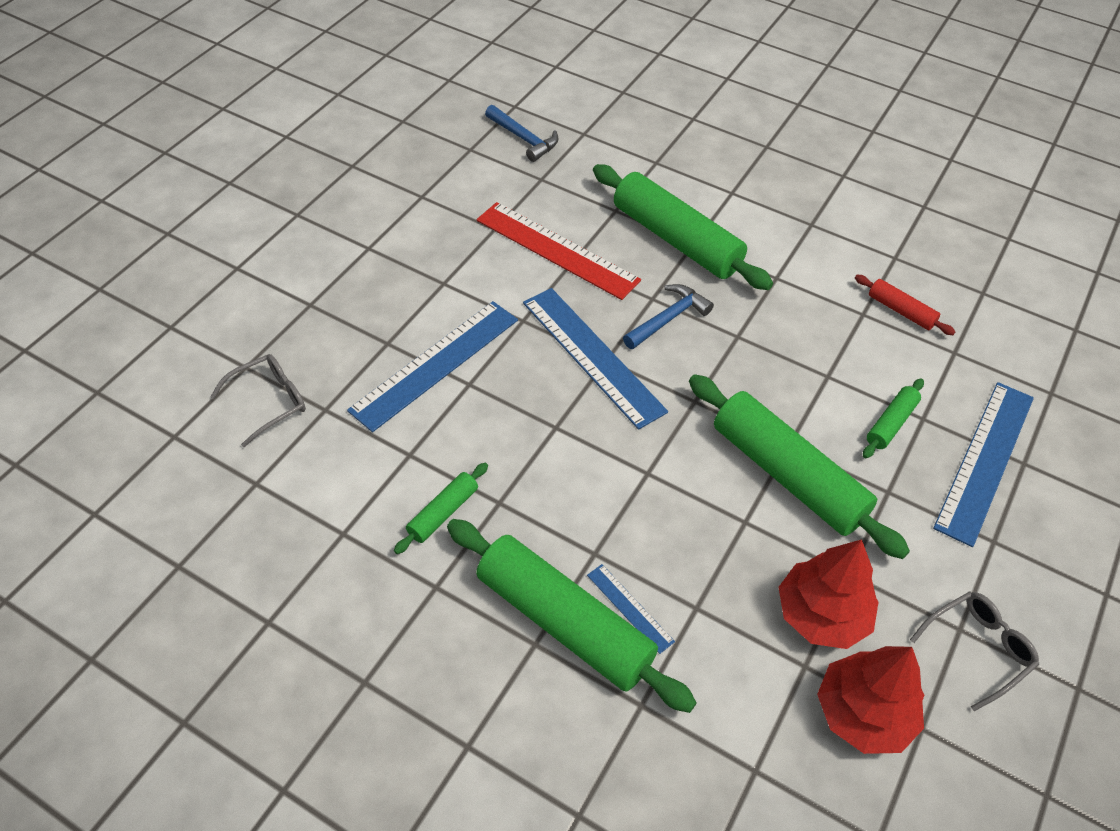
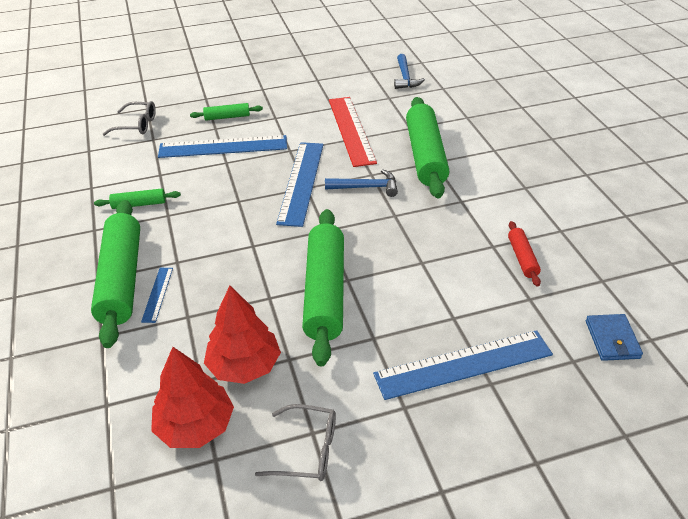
camera: 45 degrees right, 10 degrees down
(891, 423) = (427, 307): green rolling pin -> green rolling pin (227, 117)
(1053, 350) = (612, 339): none -> blue wallet

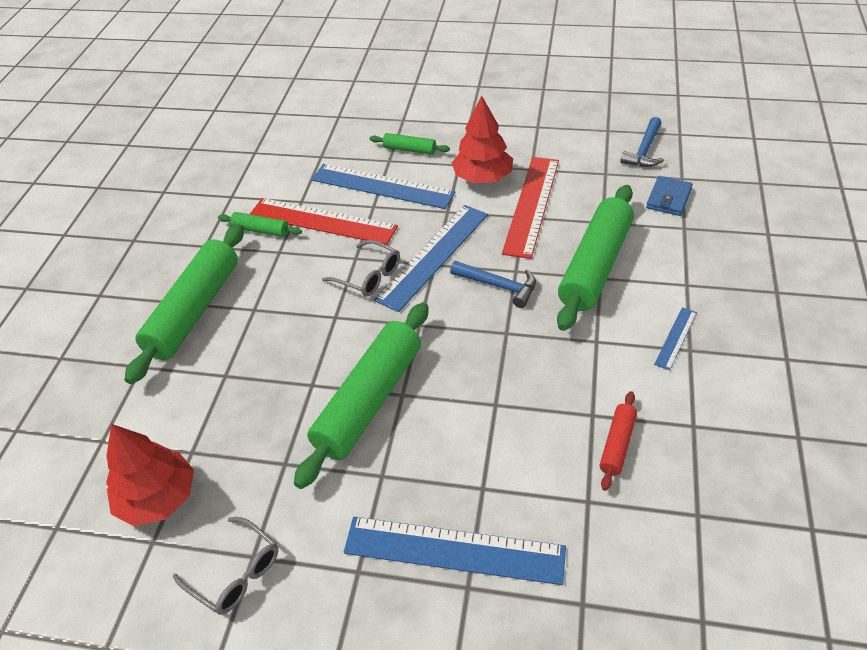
camera: 30 degrees right, 5 degrees up
(136, 125) = (316, 134): grey glasses -> grey glasses (369, 276)
(157, 294) = (214, 340): blue ruler -> blue ruler (676, 338)
(190, 183) = (322, 221): none -> red ruler
(244, 366) = (240, 453): red tree -> red tree (483, 178)
(612, 339) = (651, 598): blue wallet -> blue wallet (668, 198)

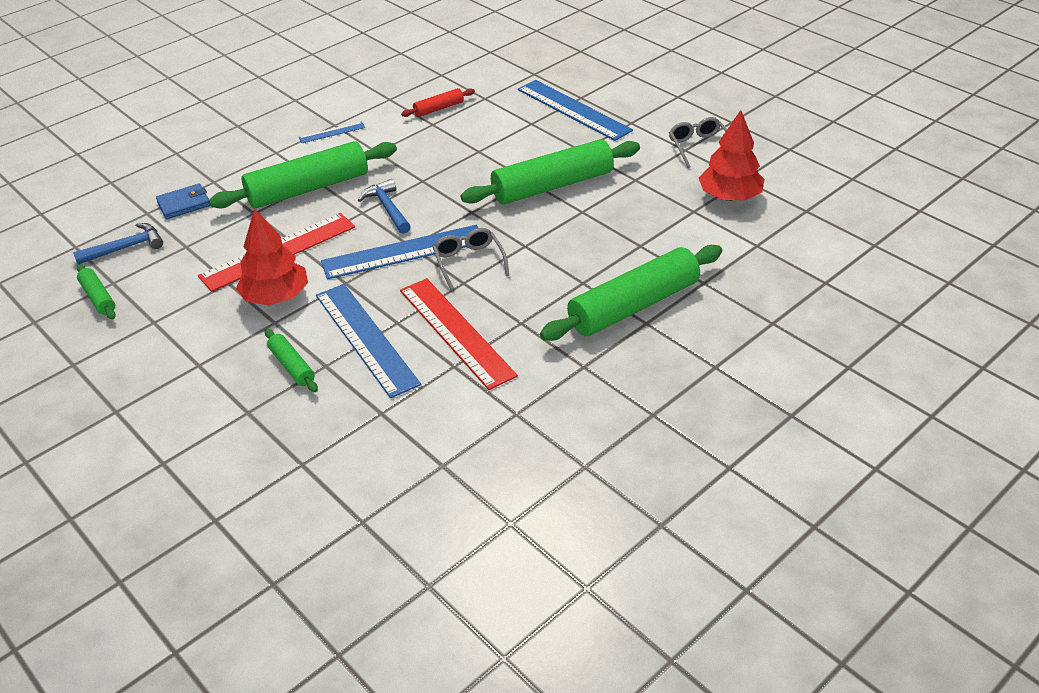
camera: 145 degrees left, 5 degrees down
(261, 230) = (519, 353): green rolling pin -> green rolling pin (98, 297)

